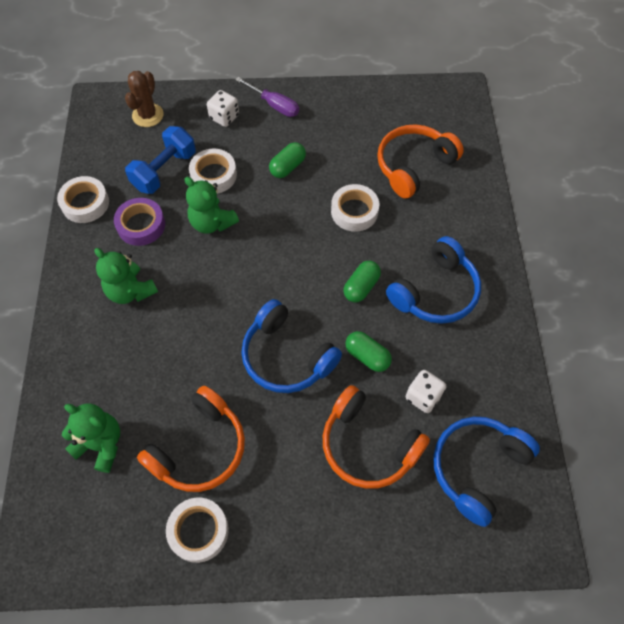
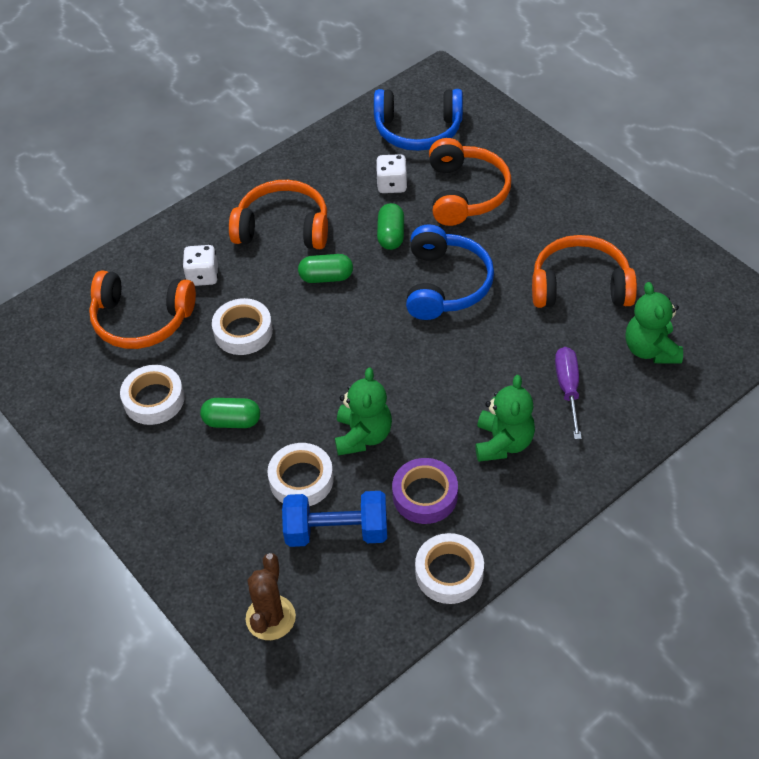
camera: 125 degrees left, 10 degrees down
(148, 115) = (270, 617): brown cactus -> brown cactus turned 60 degrees counterclockwise
(198, 531) = (635, 244): white tape -> white tape (154, 399)
(224, 117) = (207, 532): white dice -> white dice (203, 276)
(274, 105) = (147, 496): purple screwdriver -> purple screwdriver (568, 389)
(435, 291) = (283, 228): blue headphones -> orange headphones

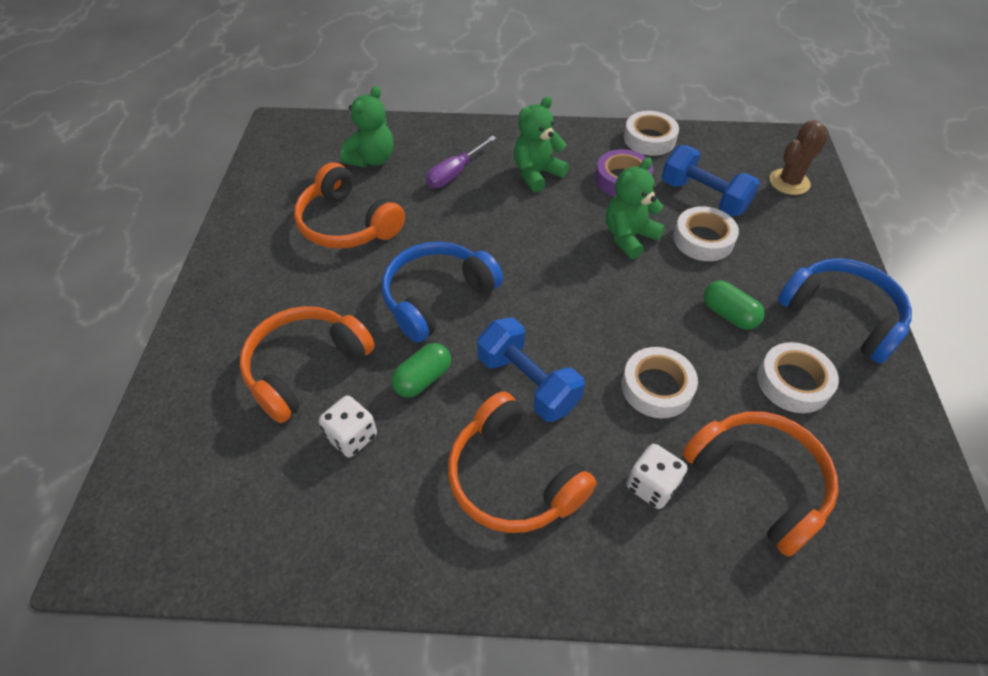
camera: 140 degrees left, 0 degrees up
(326, 277) = (527, 383): green capsule -> blue dumbbell
(418, 130) = (235, 488): blue headphones -> blue headphones (841, 316)

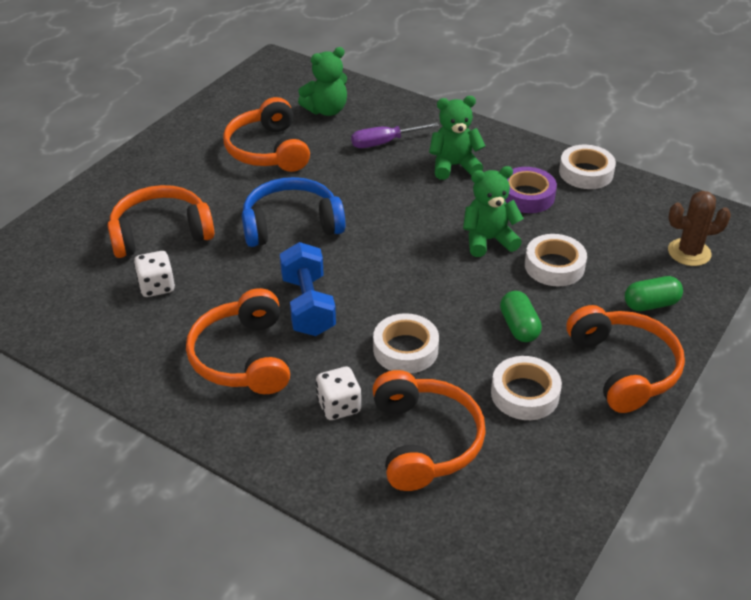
camera: 30 degrees right, 10 degrees down
(423, 379) = (234, 272): green capsule -> green capsule (651, 304)
(703, 197) = (590, 235): blue dumbbell -> none
(841, 316) = (623, 368): blue headphones -> orange headphones

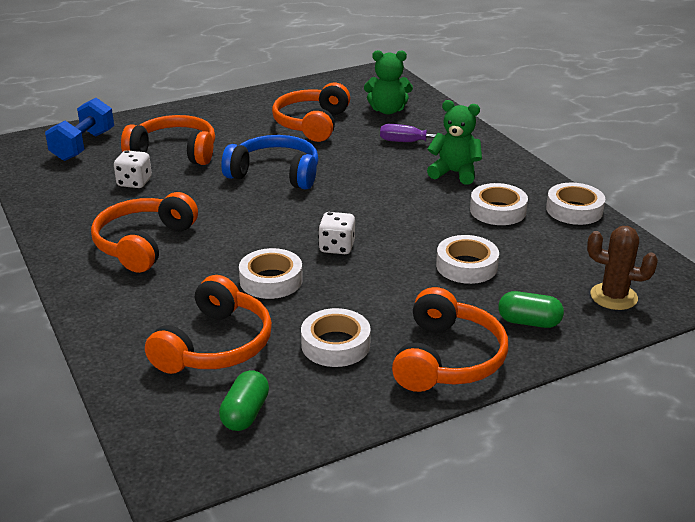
camera: 30 degrees right, 10 degrees down
(308, 305) = (228, 228): blue dumbbell -> blue dumbbell (83, 146)
(339, 406) = (176, 298): white dice -> white dice (337, 247)
(488, 240) = (427, 230): green teddy bear -> none
(519, 327) = (384, 297): green capsule -> green capsule (245, 413)
(527, 196) = (498, 210): purple tape -> white tape

